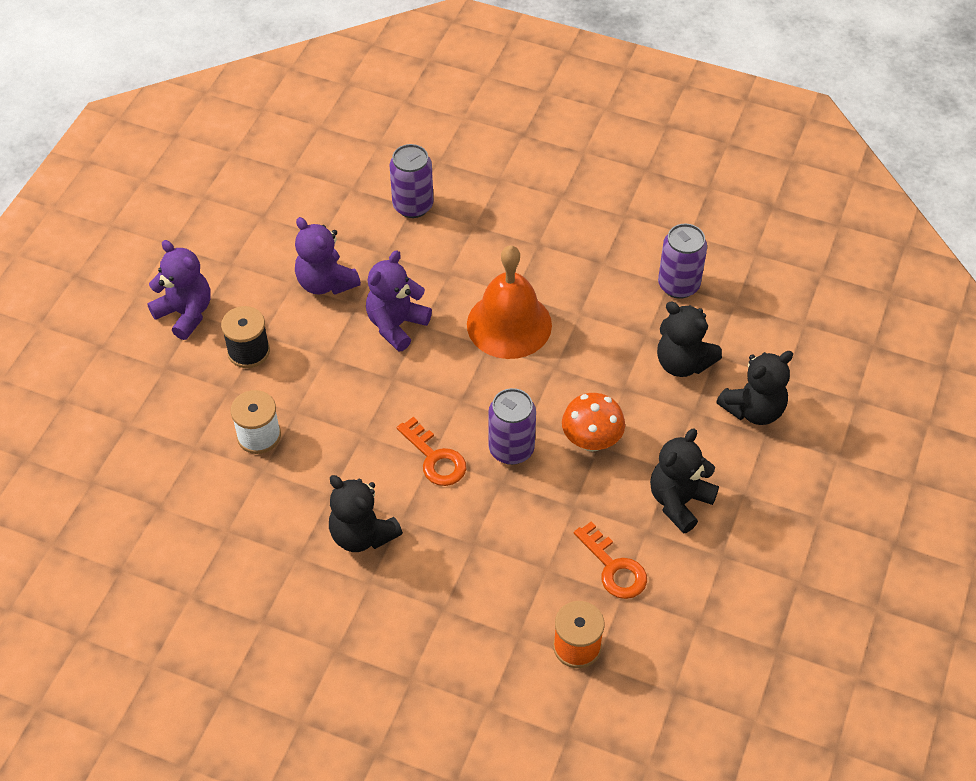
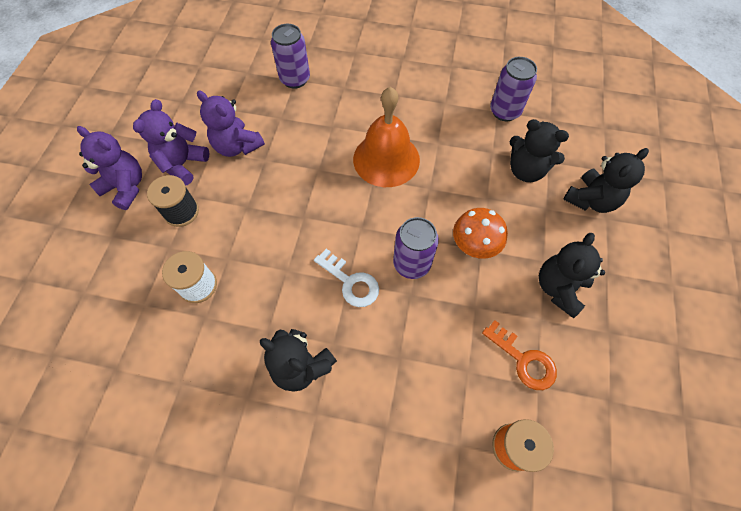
camera: 10 degrees left, 10 degrees up
(396, 325) = (298, 172): purple teddy bear -> purple teddy bear (183, 164)
(435, 458) = (350, 282): orange key -> white key

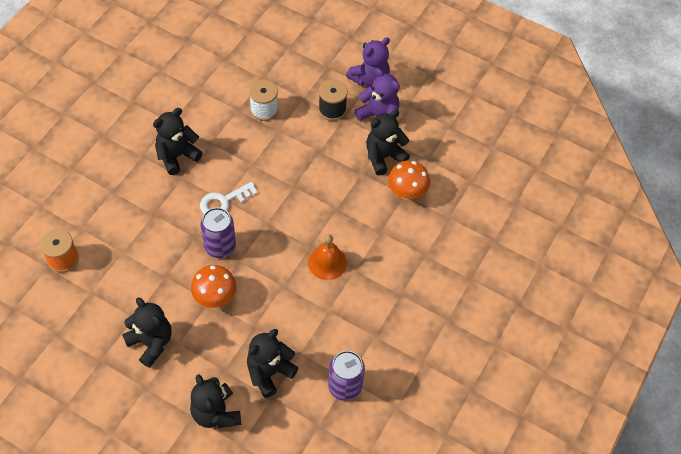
camera: 105 degrees right, 5 degrees down
(237, 146) = (383, 157): purple teddy bear -> black teddy bear
(276, 117) = (407, 192): none -> orange mushroom
(295, 79) = (449, 217): purple can -> none
(386, 159) = (327, 262): orange bell -> orange bell, size x0.62
(523, 360) = (112, 291): orange key -> none

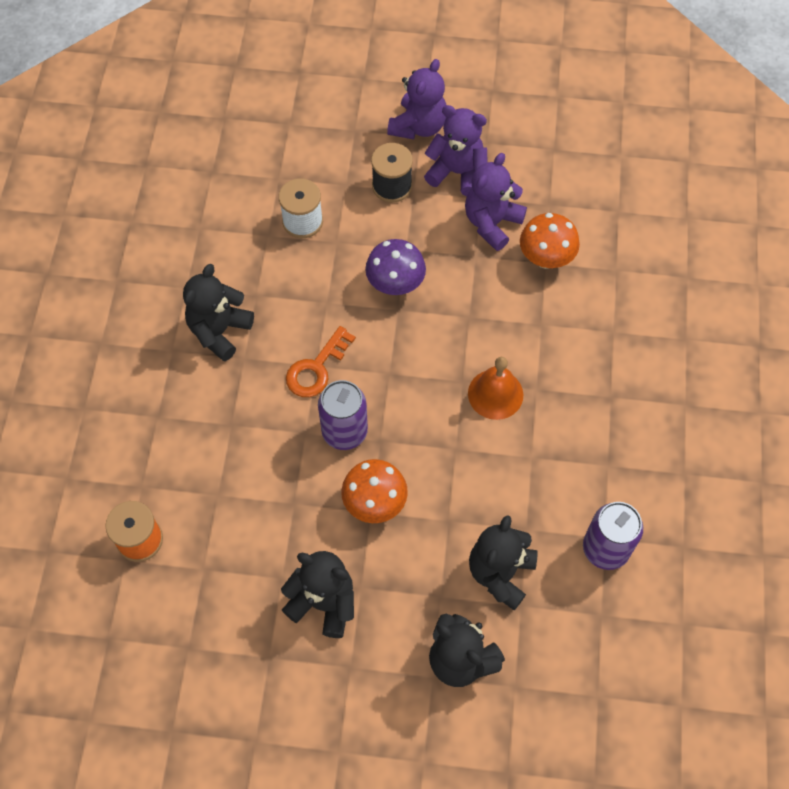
camera: 20 degrees left, 5 degrees up
(224, 201) = (316, 368): white key -> orange key
(301, 170) = (395, 284): none -> purple mushroom
(383, 157) = (492, 223): black teddy bear -> purple teddy bear

